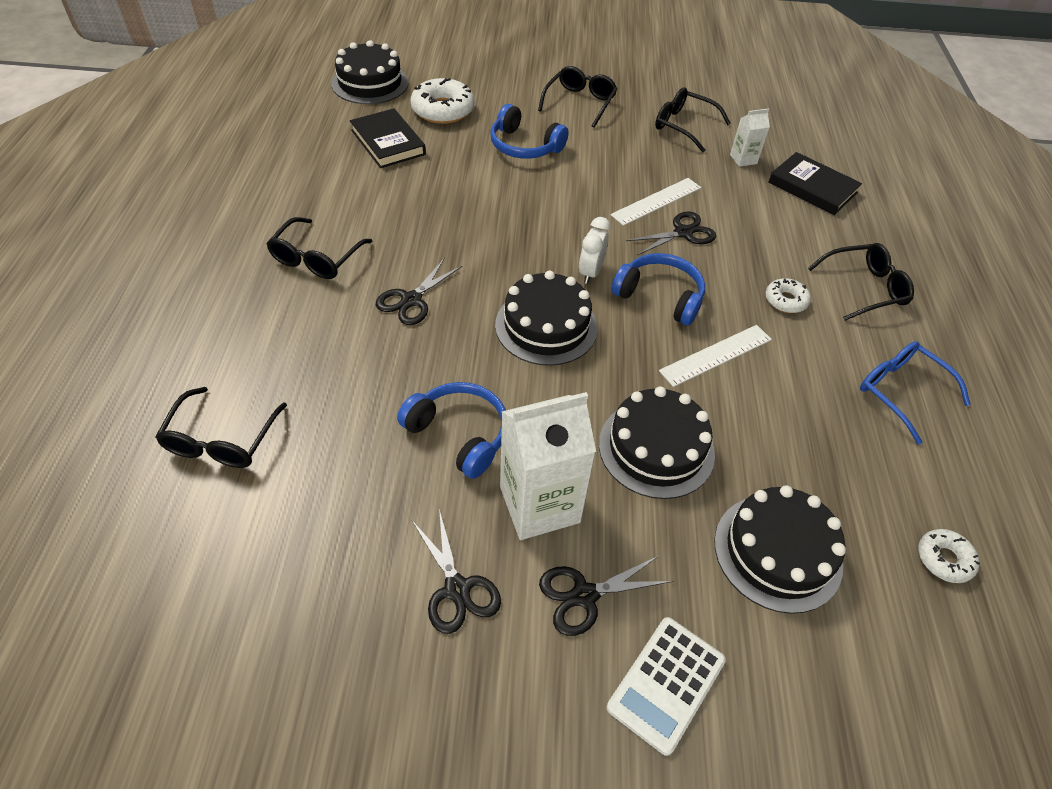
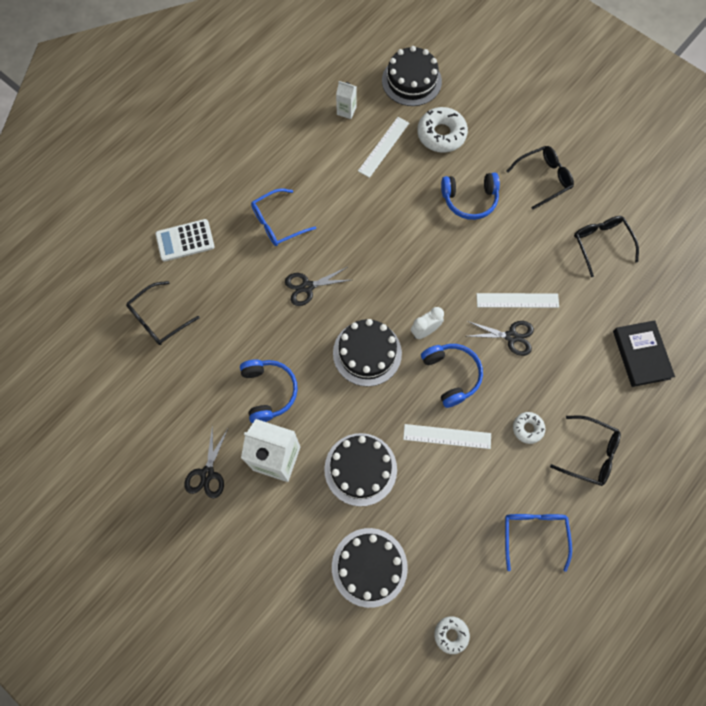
camera: 40 degrees right, 20 degrees up
(316, 258) = (277, 223): black glasses -> blue glasses
(388, 142) = (383, 147): black book -> white ruler
(524, 146) = (469, 200): blue headphones -> blue headphones turned 75 degrees counterclockwise
(584, 595) = (260, 518): black scissors -> none
(666, 684) = (261, 584): white calculator -> white calculator (185, 241)
(743, 159) = (615, 300): white carton -> white carton (346, 111)

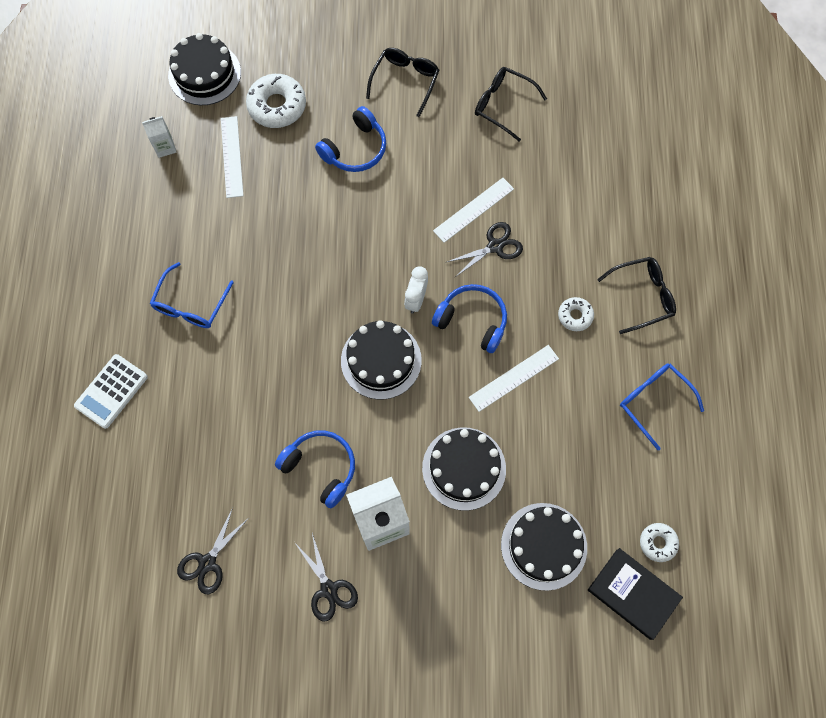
camera: 40 degrees left, 0 degrees up
(158, 319) = (152, 486): black glasses -> none
(307, 287) = (273, 343): black scissors -> black scissors (207, 562)
(641, 354) = (614, 178): black book -> black book (633, 594)

